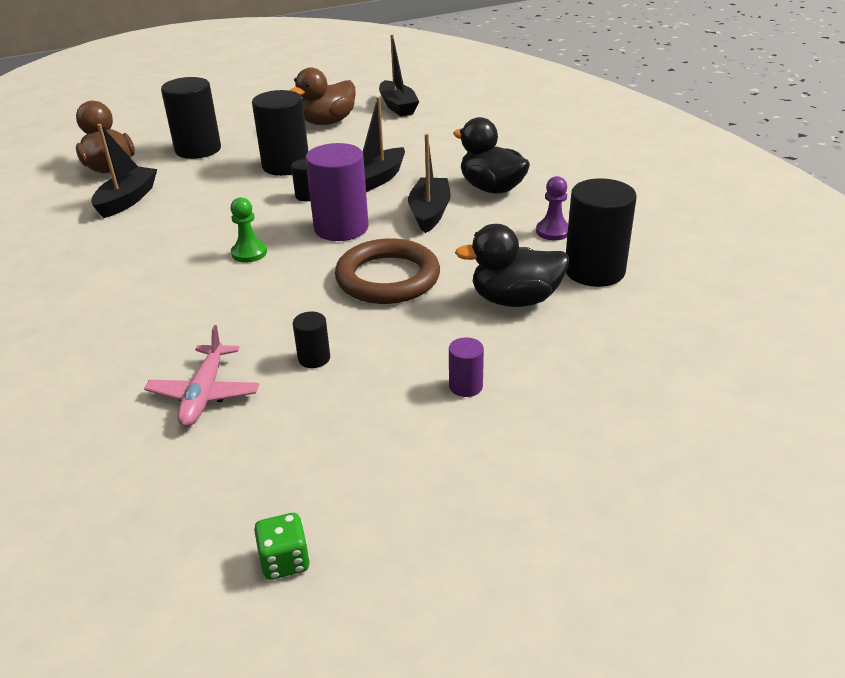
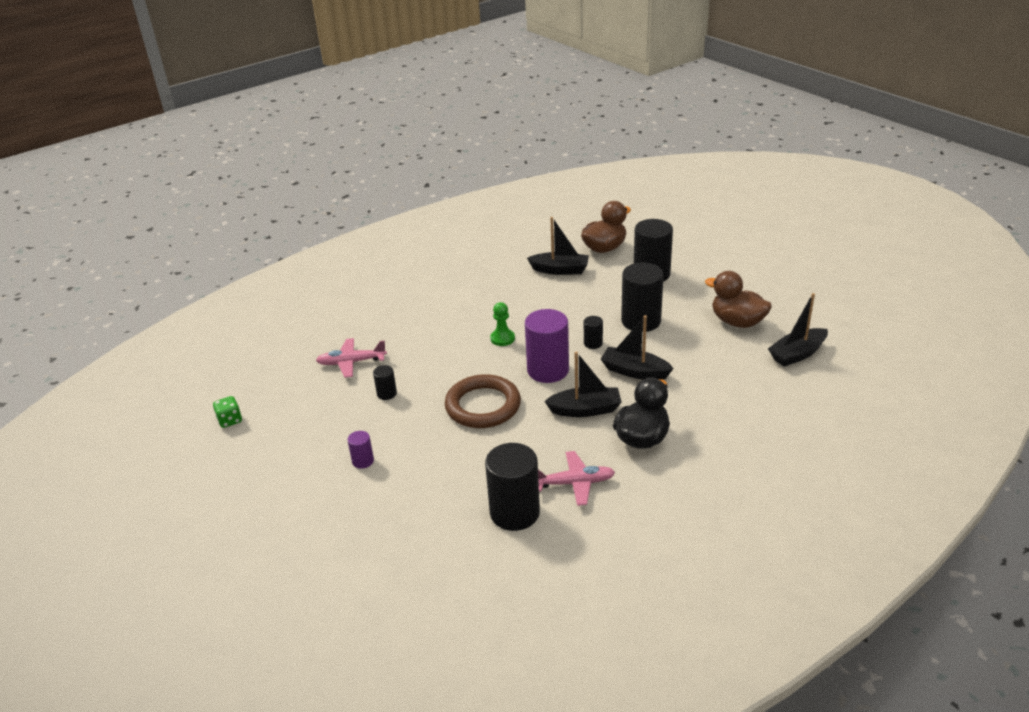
camera: 80 degrees right, 0 degrees up
(515, 300) = (465, 472): black duck -> none
(553, 231) = (574, 483): purple pawn -> pink plane

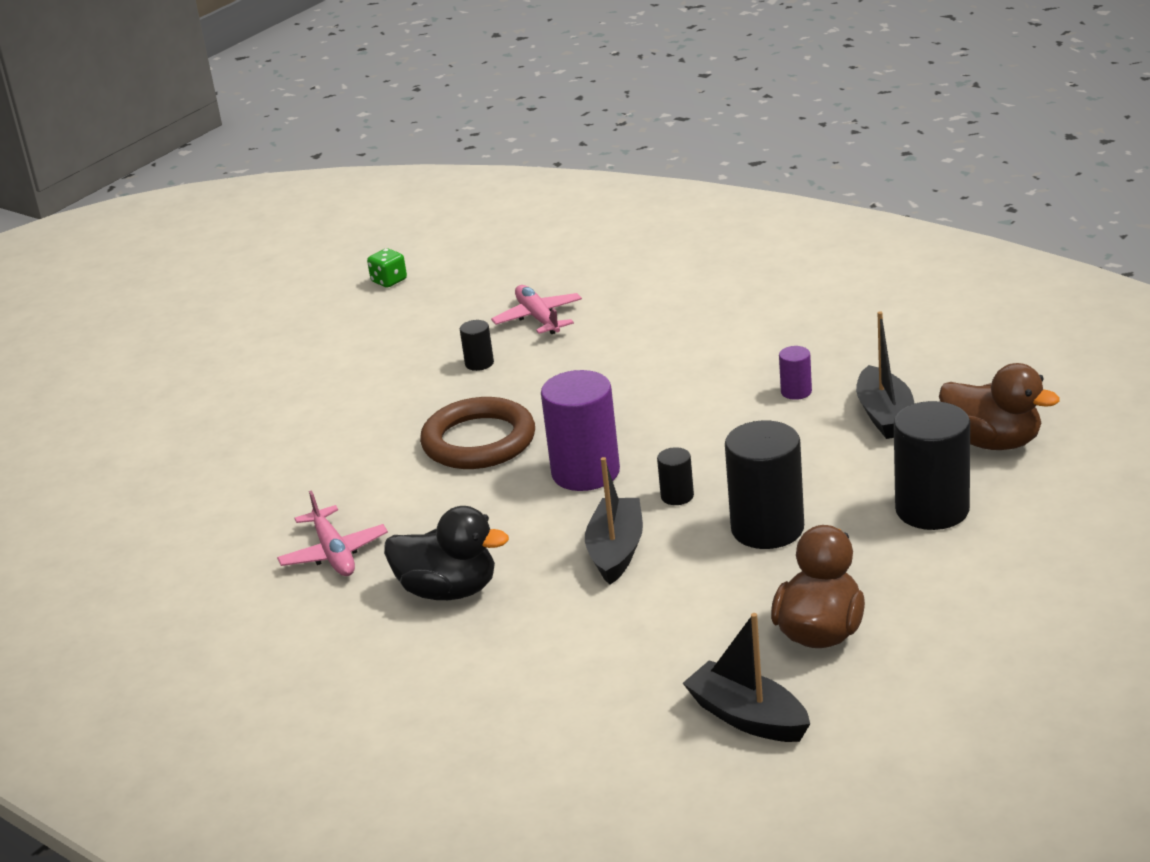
camera: 75 degrees right, 5 degrees down
(363, 461) = (338, 388): purple cylinder -> purple cylinder (796, 392)
(502, 338) = (651, 414): green pawn -> none
(515, 512) = (266, 520): black cylinder -> none
(585, 410) = (500, 527): black boat -> none

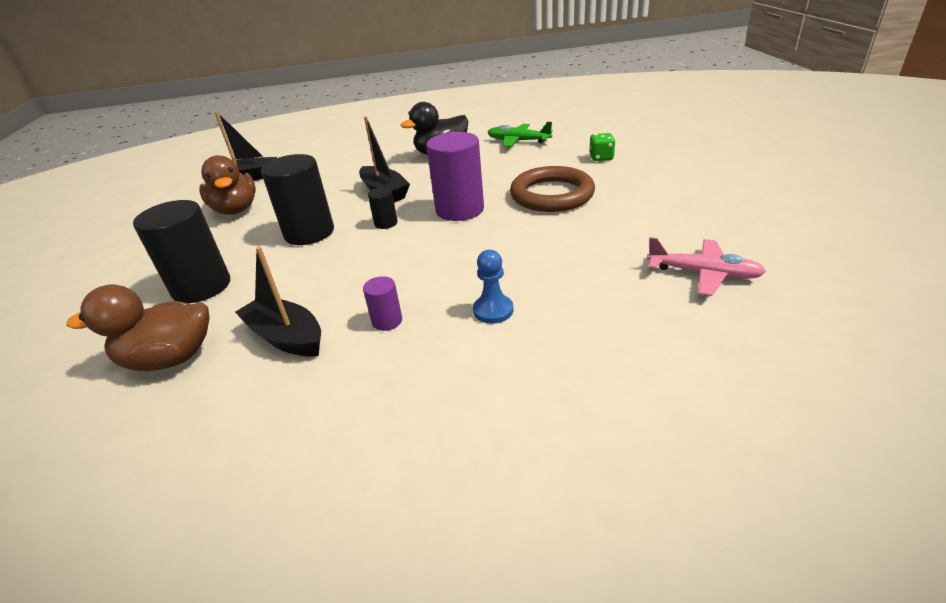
camera: 135 degrees right, 5 degrees up
(333, 553) = (518, 141): pink plane -> green plane
(389, 281) = (888, 240): green dice -> green dice (601, 157)
(479, 363) = (657, 226): black cylinder -> none
(712, 363) = (493, 310): none -> blue pawn

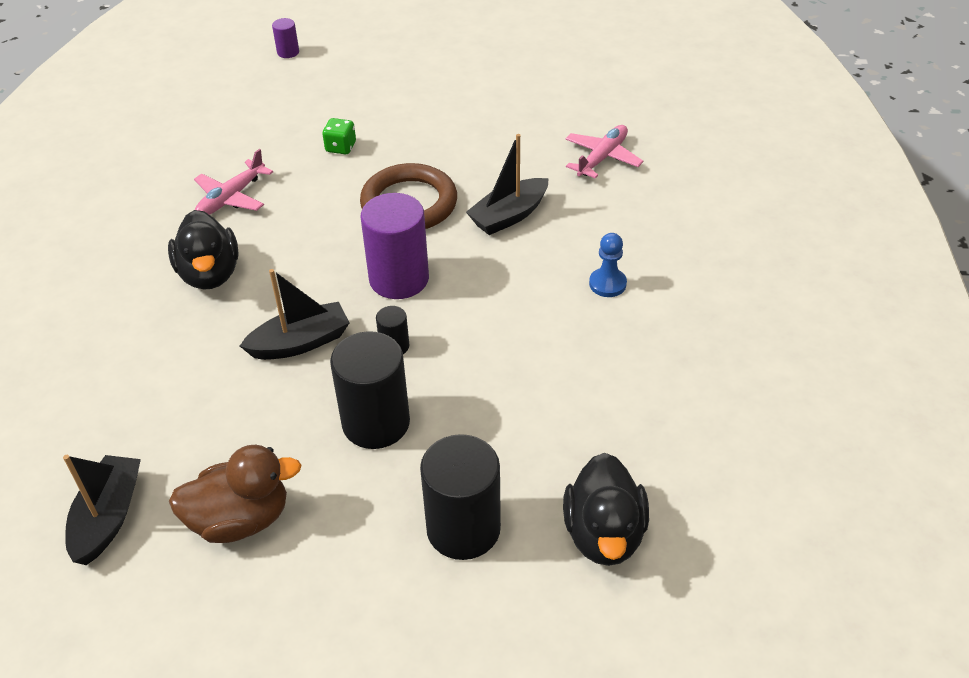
camera: 80 degrees left, 10 degrees up
(170, 359) = (604, 534): brown duck -> black duck
(286, 337) = (598, 434): black boat -> black boat (509, 216)
(387, 321) = (598, 356): purple cylinder -> purple cylinder (288, 52)
(518, 141) = (231, 197): green plane -> pink plane

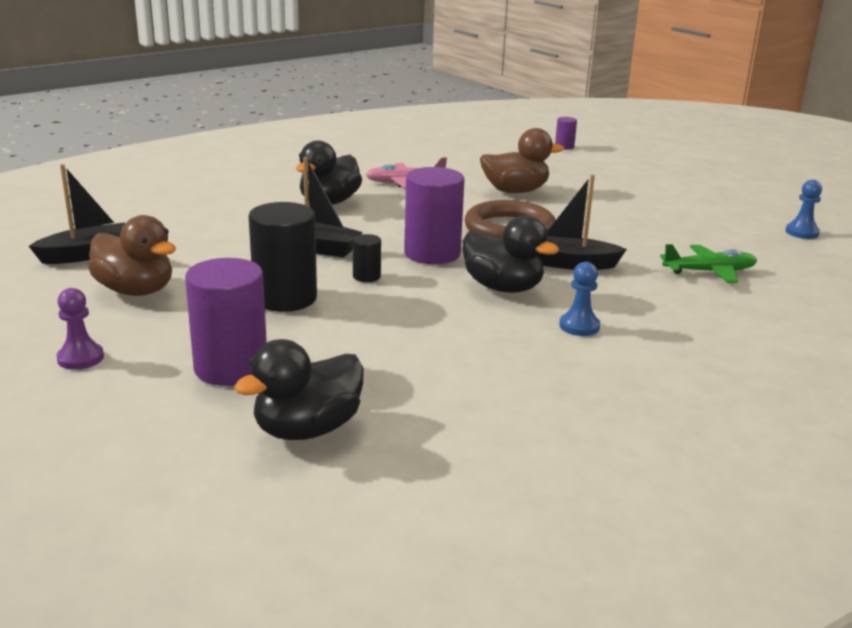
camera: 45 degrees right, 20 degrees down
(338, 627) = (80, 358): none -> purple pawn
(341, 147) = (515, 191): green dice -> brown duck
(463, 529) = (231, 368): black cylinder -> purple cylinder
(505, 280) = (503, 288): none -> black duck
(597, 67) = (802, 232): none -> blue pawn
(602, 158) = (709, 272): pink plane -> green plane

